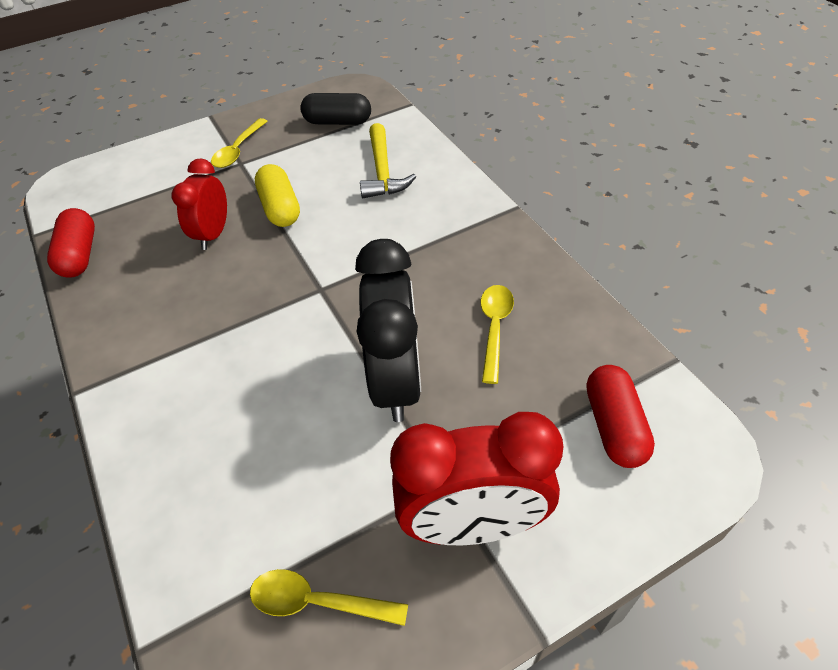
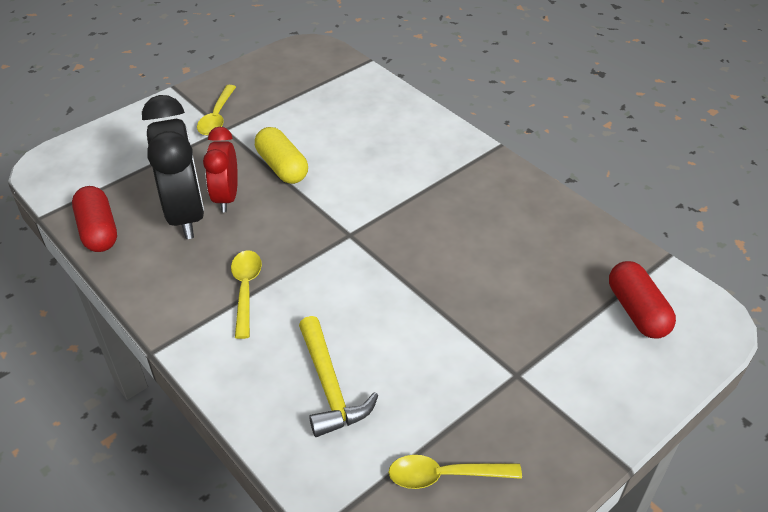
camera: 15 degrees left, 5 degrees down
(338, 122) = (306, 82): black capsule -> none
(383, 171) = (367, 124): yellow hammer -> yellow hammer (330, 386)
(396, 381) = (447, 301): black clock -> black clock (186, 214)
(472, 525) = (549, 400): red clock -> none
(494, 329) = (516, 248): yellow spoon -> yellow spoon (246, 290)

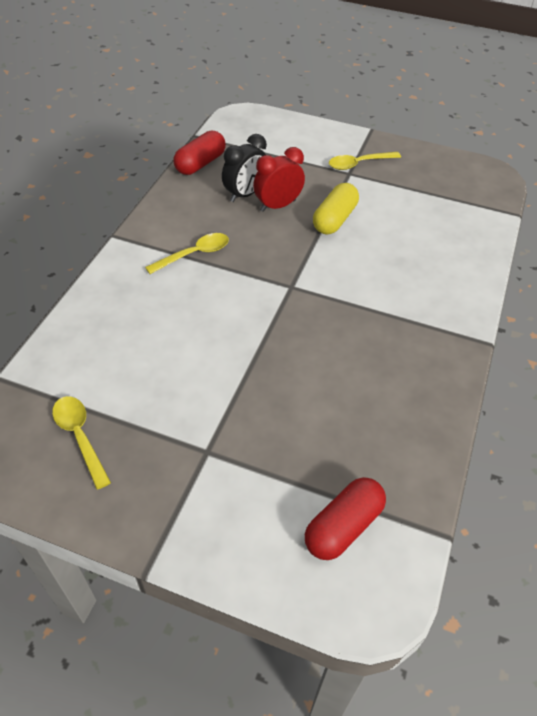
camera: 60 degrees right, 5 degrees up
(186, 214) = (245, 194): black clock -> black clock, size x0.61
(330, 386) = (130, 336): yellow hammer -> none

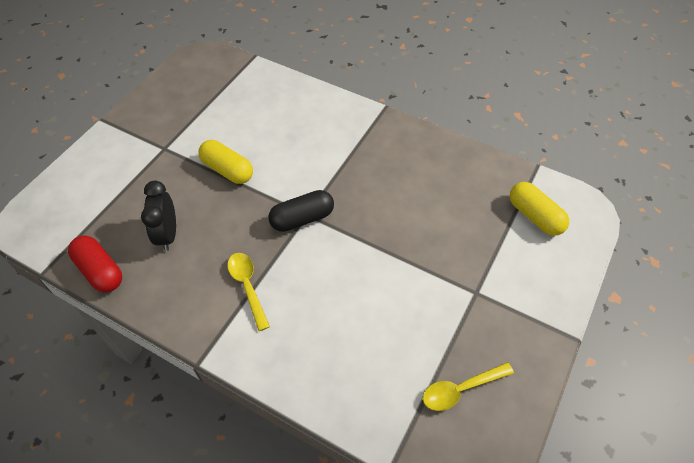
camera: 80 degrees left, 5 degrees up
(245, 194) = (168, 234): black clock -> black clock turned 150 degrees counterclockwise
(278, 205) = (194, 210): red clock -> none
(284, 283) = (302, 219): none -> black capsule
(343, 526) = (535, 216): red capsule -> yellow capsule
(359, 164) = (153, 138): yellow spoon -> none

